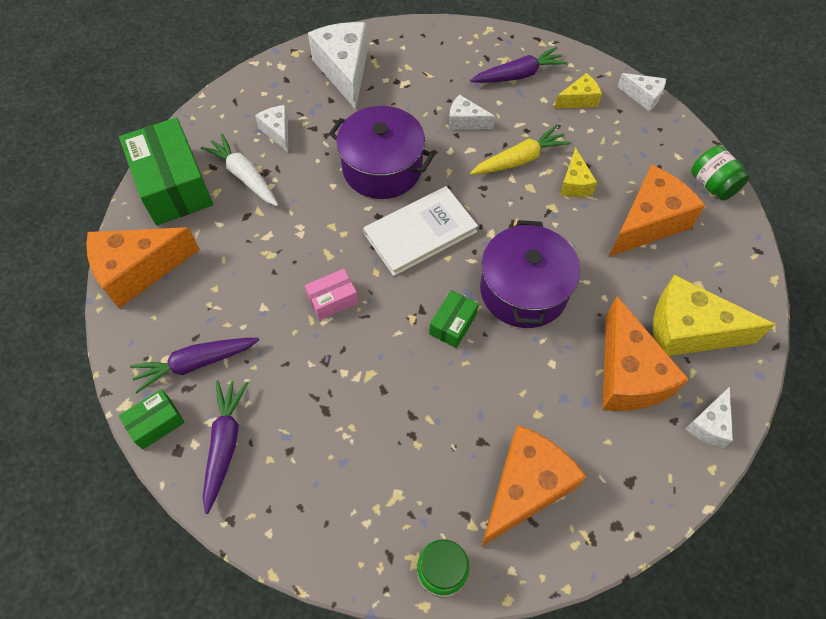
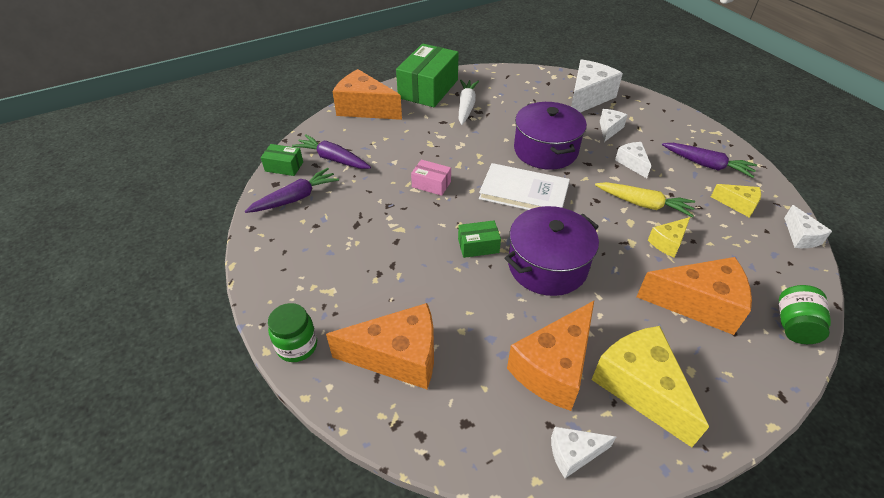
camera: 50 degrees right, 15 degrees down
(277, 132) = (510, 100): white cheese -> white cheese (609, 129)

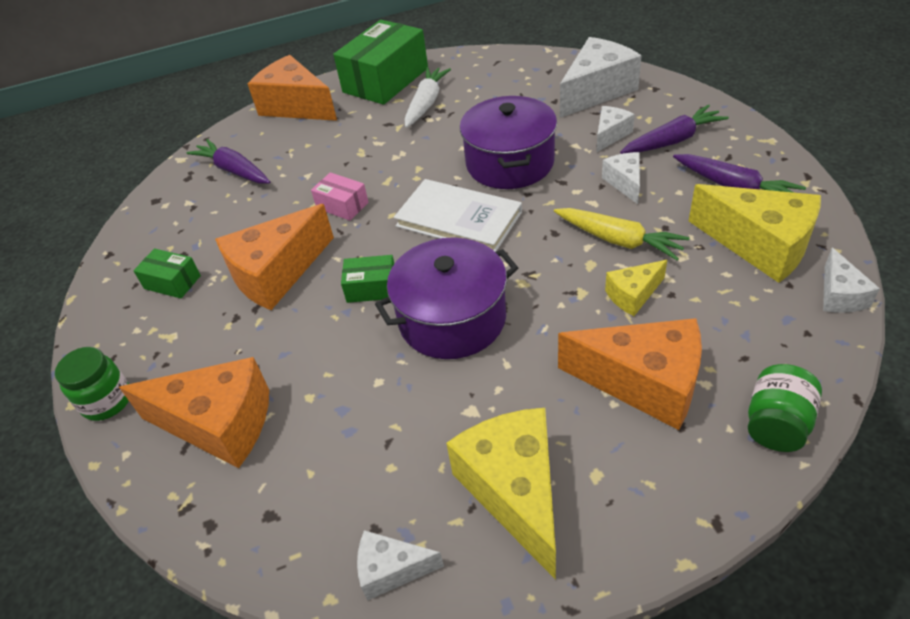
camera: 15 degrees right, 0 degrees up
(284, 167) = (173, 179): green box -> green box (172, 282)
(295, 198) = (172, 219): purple carrot -> purple carrot (673, 140)
(553, 368) = (408, 455): orange cheese -> orange cheese (276, 274)
(738, 205) = (760, 245): yellow cheese -> yellow cheese, size x1.94

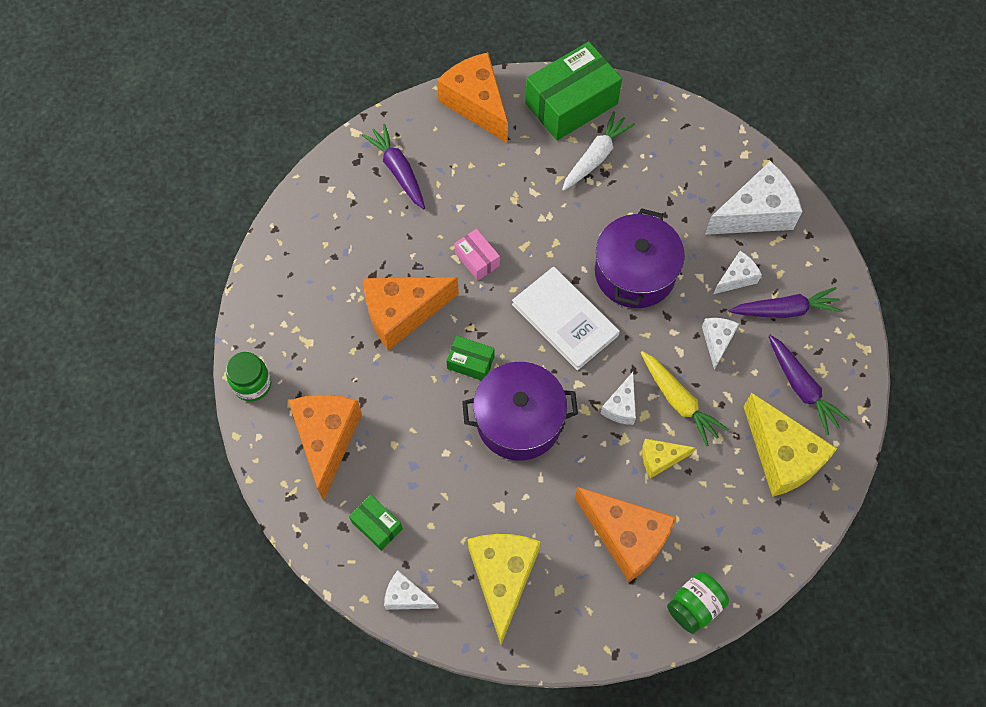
camera: 15 degrees right, 20 degrees up
(172, 282) = (320, 285): green box -> green box (377, 525)
(219, 424) = (326, 440): orange cheese -> orange cheese turned 120 degrees counterclockwise
(839, 295) = (807, 527): white cheese -> white cheese (621, 406)

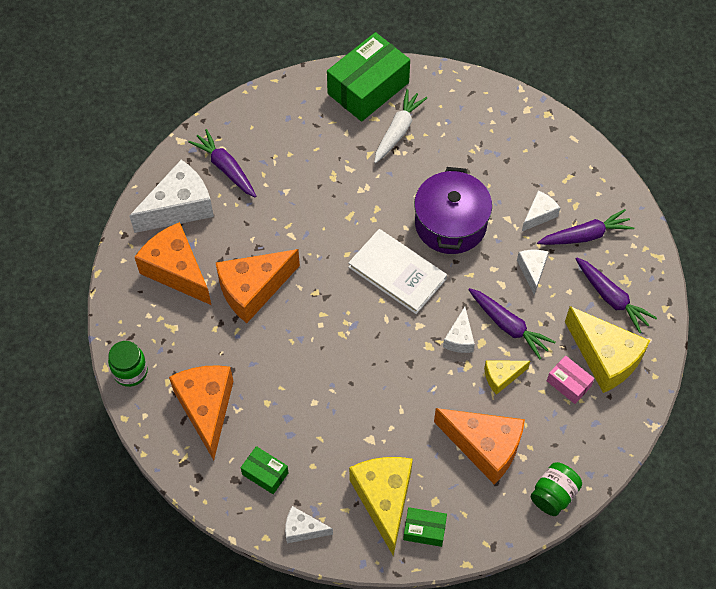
camera: 10 degrees left, 5 degrees down
(470, 362) = (321, 322): green box -> green box (424, 530)
(476, 104) = (284, 101): orange cheese -> orange cheese (176, 271)
(477, 259) = (310, 233): pink box -> pink box (568, 383)
(519, 420) = (373, 364): purple pot -> none
(678, 401) = (508, 326): yellow carrot -> purple carrot
(755, 213) = (545, 158): white cheese -> white cheese (179, 207)

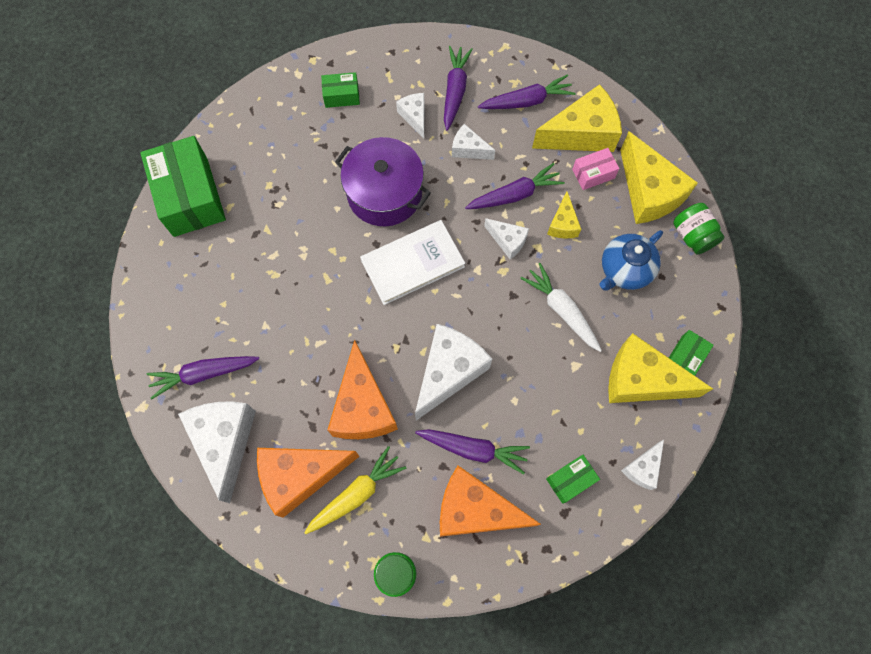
camera: 65 degrees left, 10 degrees up
(180, 316) = (356, 494): none -> yellow carrot
(256, 387) = (473, 449): none -> purple carrot
(314, 341) = (448, 372): none -> white cheese
(398, 131) = (256, 192): white carrot -> white carrot (562, 310)
(484, 447) = (624, 270): orange cheese -> blue teapot
(525, 151) = (341, 96): none -> green box
(577, 439) = (648, 192): none -> yellow cheese

